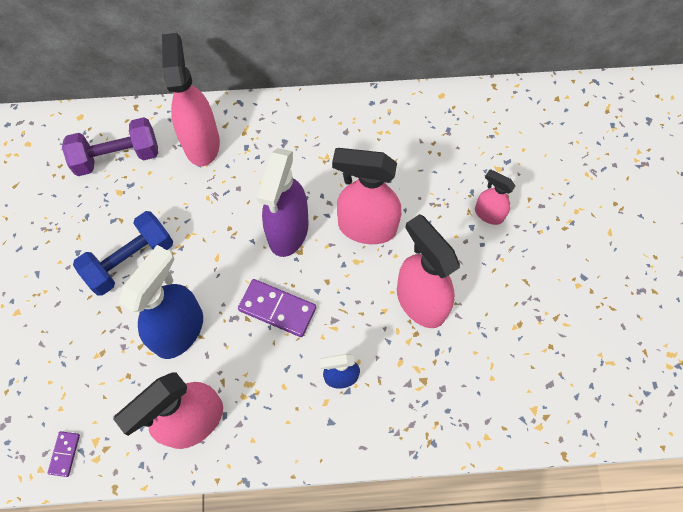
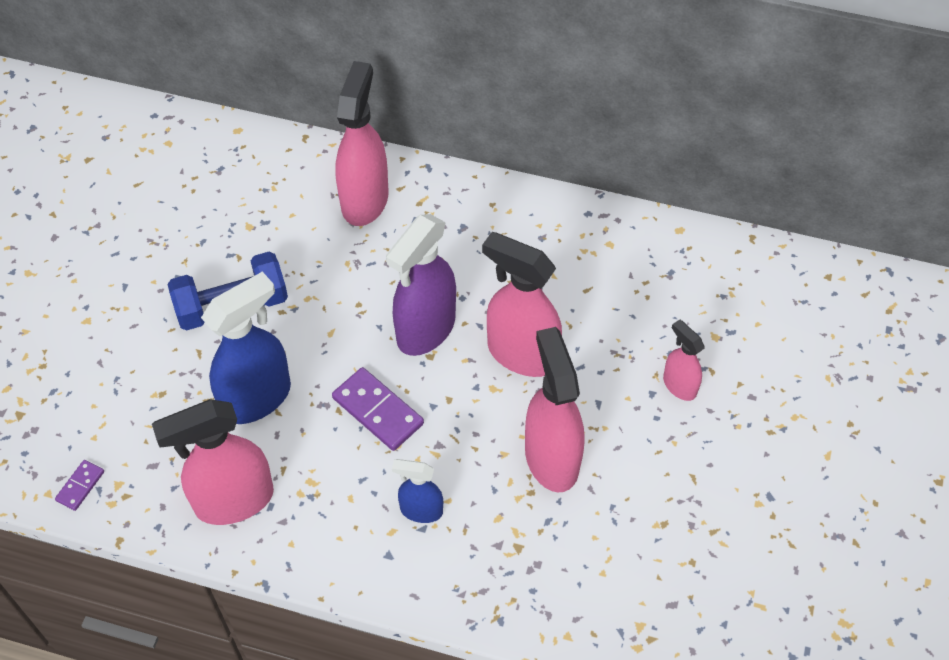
camera: 20 degrees right, 10 degrees down
(117, 157) = (262, 187): purple dumbbell -> none

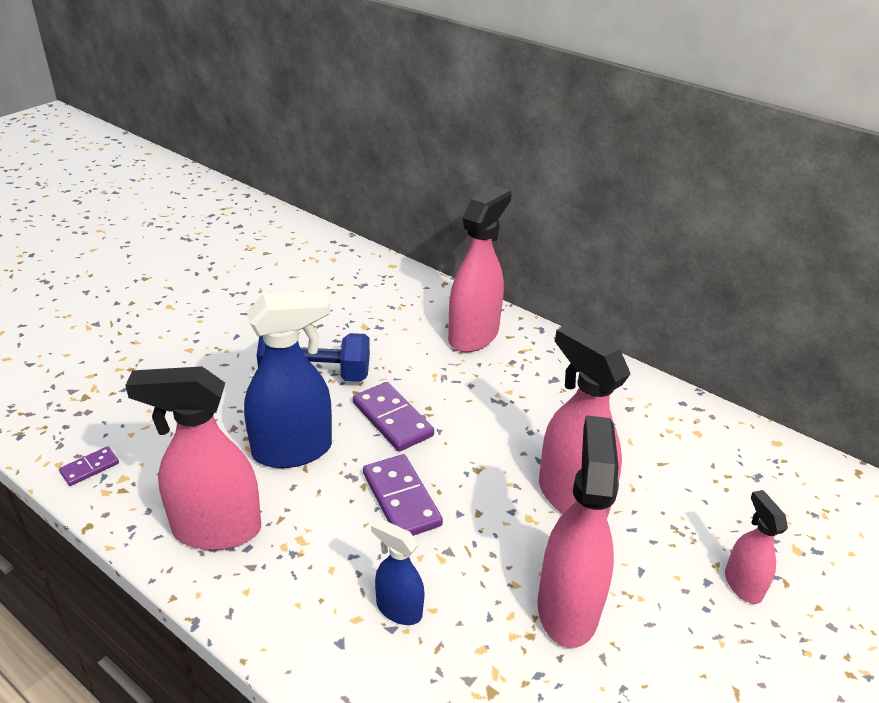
camera: 20 degrees right, 20 degrees down
(331, 330) = (392, 419): none -> purple domino
(425, 330) = (482, 446): purple spray bottle -> none

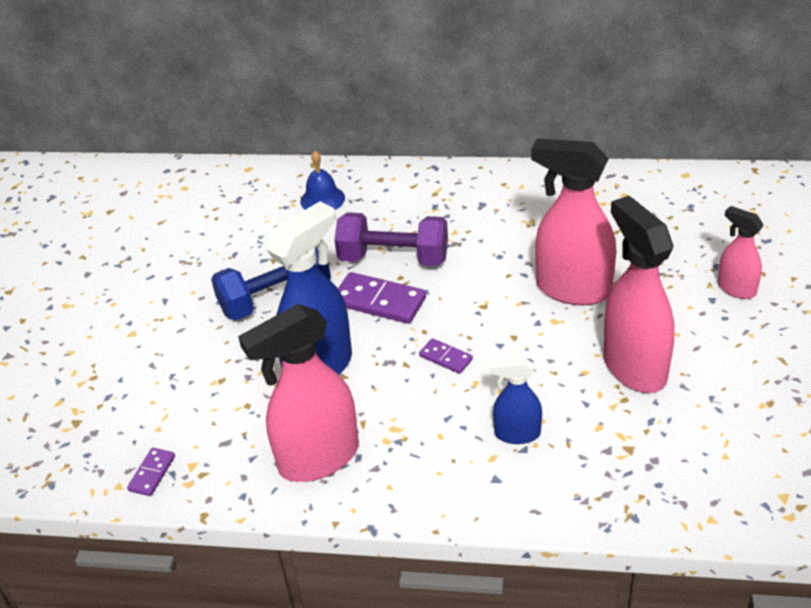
camera: 25 degrees left, 5 degrees up
(401, 499) = (446, 358): purple domino -> purple domino, size x0.54
(425, 314) = (322, 199): none -> blue bell
(437, 389) = (393, 258): none -> purple dumbbell
(473, 336) = (382, 199): pink spray bottle -> none

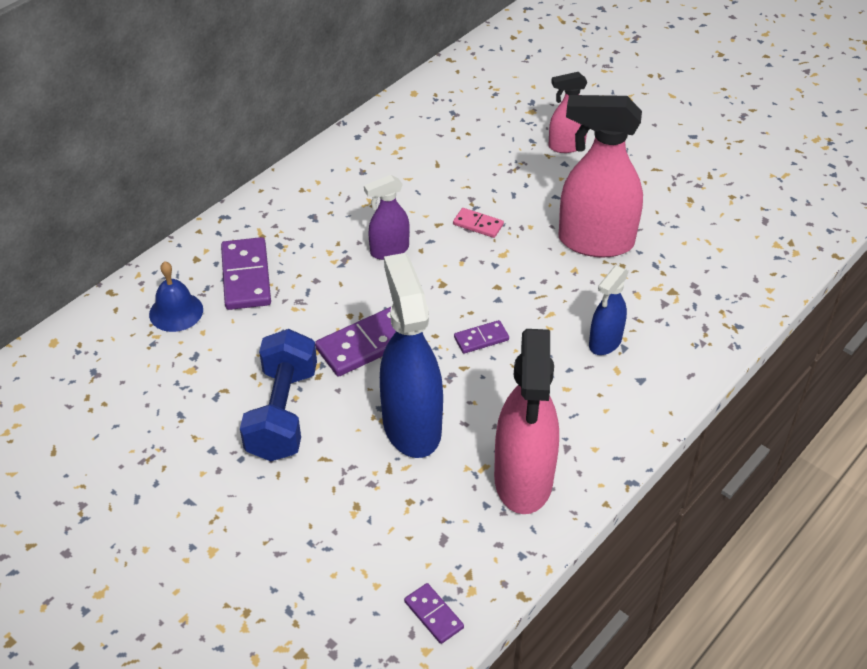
camera: 60 degrees left, 5 degrees up
(387, 209) = (246, 277): none -> purple domino
(393, 258) = (320, 306): purple dumbbell -> none
(488, 259) = (389, 250): none -> purple spray bottle
(572, 289) = (478, 224): pink spray bottle -> pink domino

